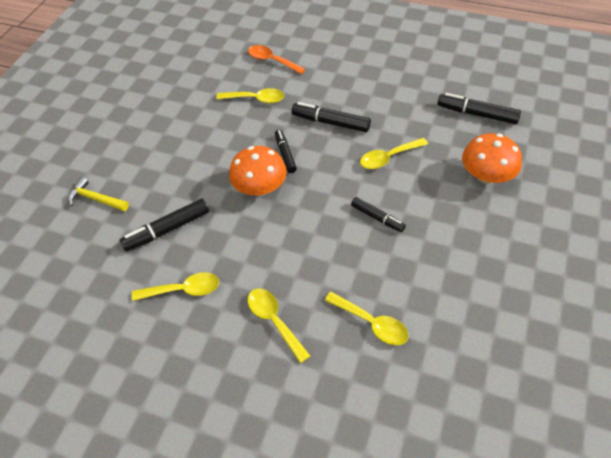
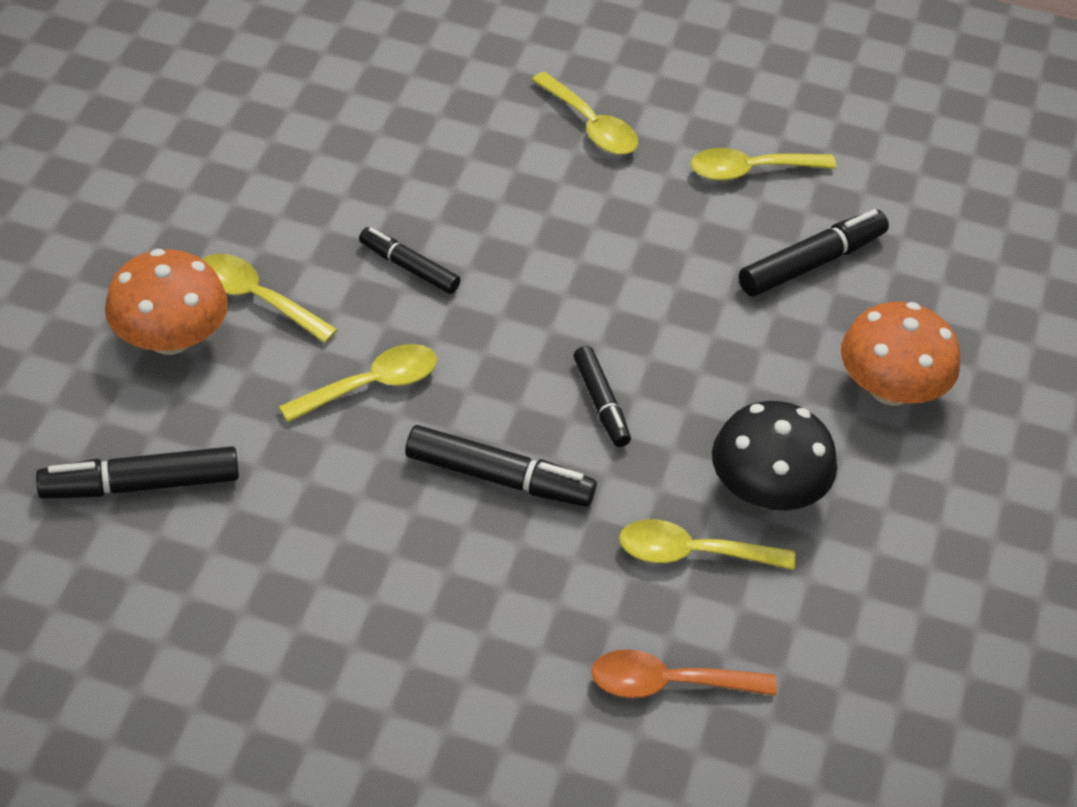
camera: 170 degrees right, 5 degrees down
(96, 199) = (979, 324): yellow hammer -> none
(221, 122) = (766, 490): none -> black mushroom
(260, 187) = (646, 333): orange mushroom -> orange mushroom (890, 389)
(272, 61) = (668, 683): orange spoon -> orange spoon turned 150 degrees clockwise
(372, 323) = (434, 117): yellow spoon -> yellow spoon (256, 298)
(477, 114) = (140, 485): black marker -> black marker turned 150 degrees clockwise

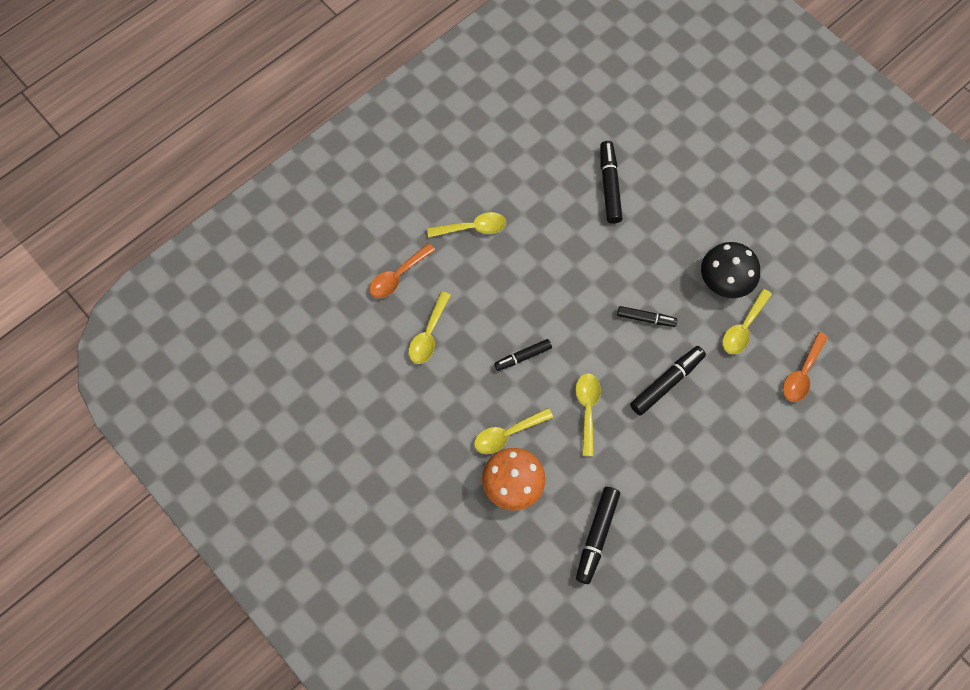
camera: 55 degrees left, 20 degrees up
(439, 73) = (397, 276): none -> orange spoon
(750, 171) = (539, 176): yellow spoon -> yellow spoon (428, 335)
(890, 389) = (695, 199): orange mushroom -> none

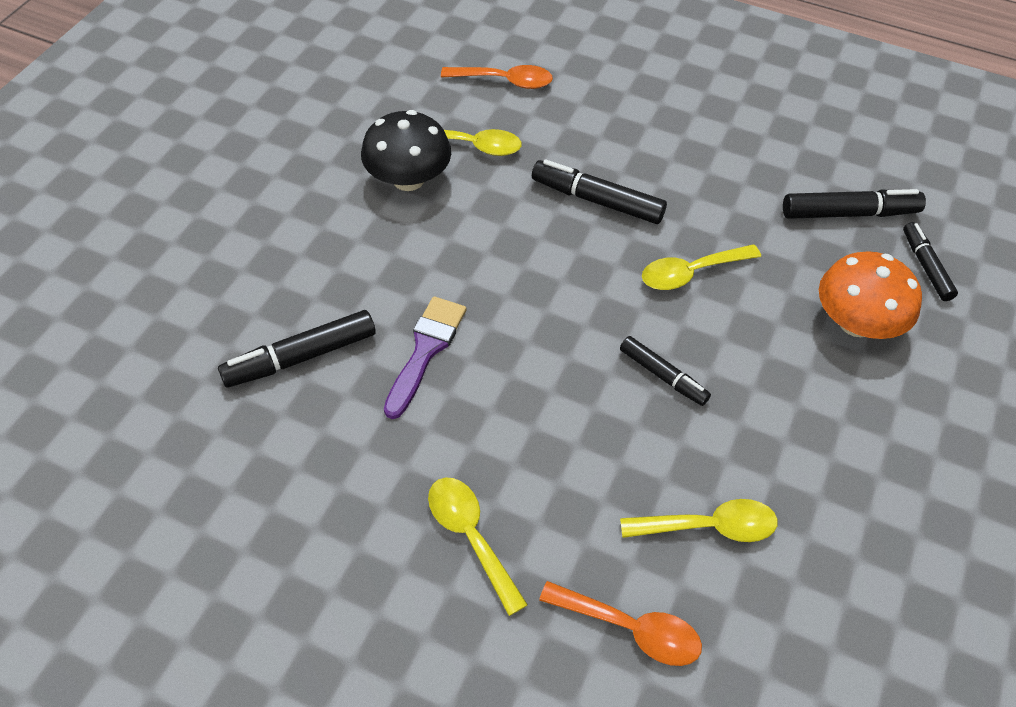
camera: 115 degrees left, 15 degrees down
(507, 434) = (792, 354): yellow spoon -> none
(589, 245) = (425, 350): none -> purple brush
(646, 318) = (514, 247): black marker -> black marker (925, 266)

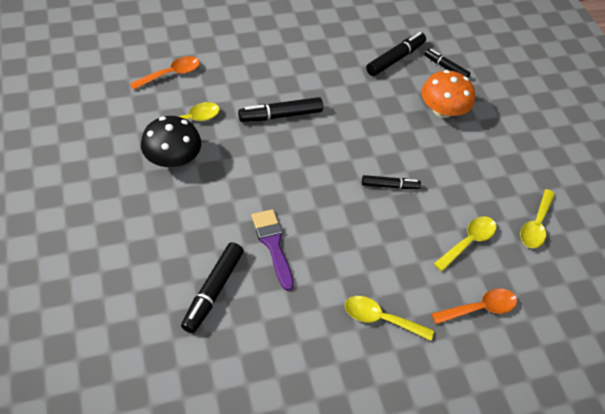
camera: 45 degrees left, 0 degrees up
(691, 273) = (356, 128): yellow spoon -> yellow spoon (535, 225)

